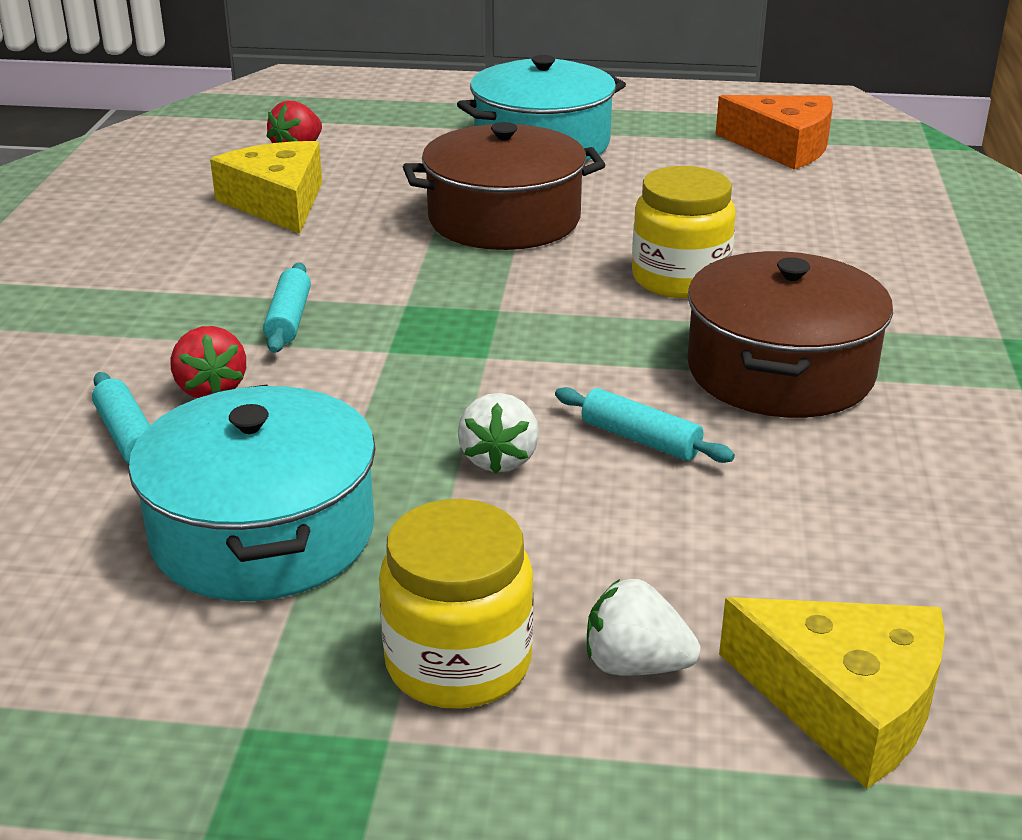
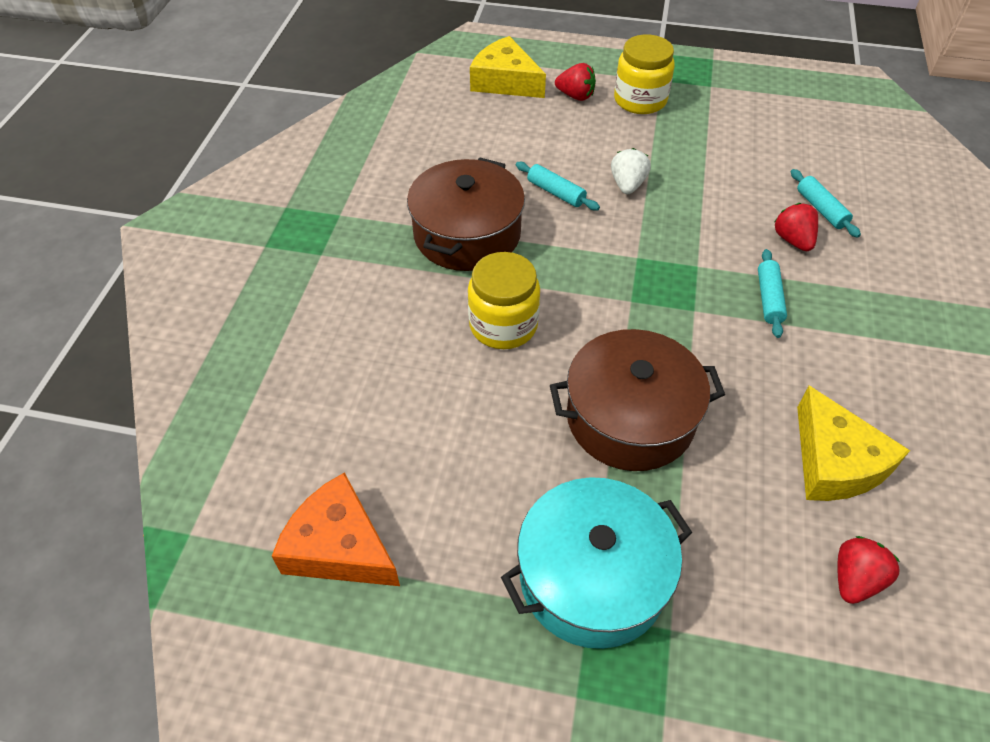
camera: 175 degrees left, 20 degrees up
(262, 533) = (731, 153): turquoise pot -> none
(635, 665) = (575, 96): white strawberry -> red strawberry

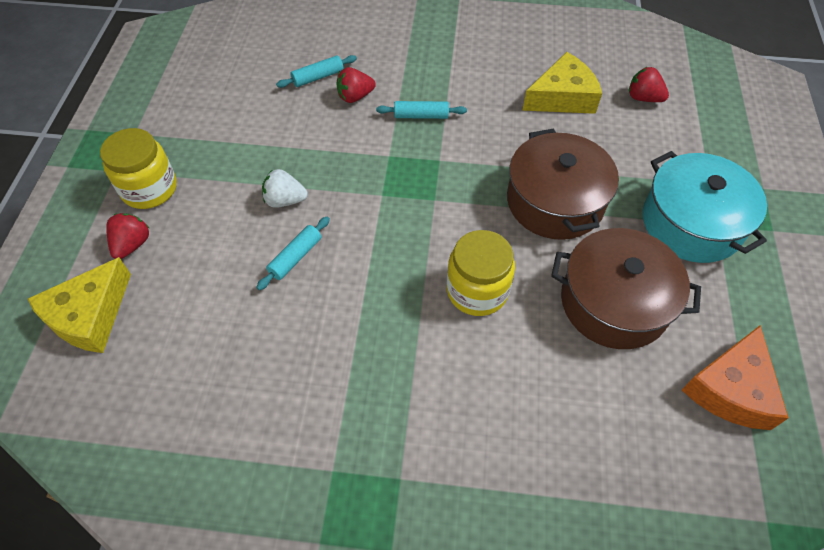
camera: 95 degrees left, 5 degrees up
(467, 234) = (360, 331): brown pot -> brown pot (614, 302)

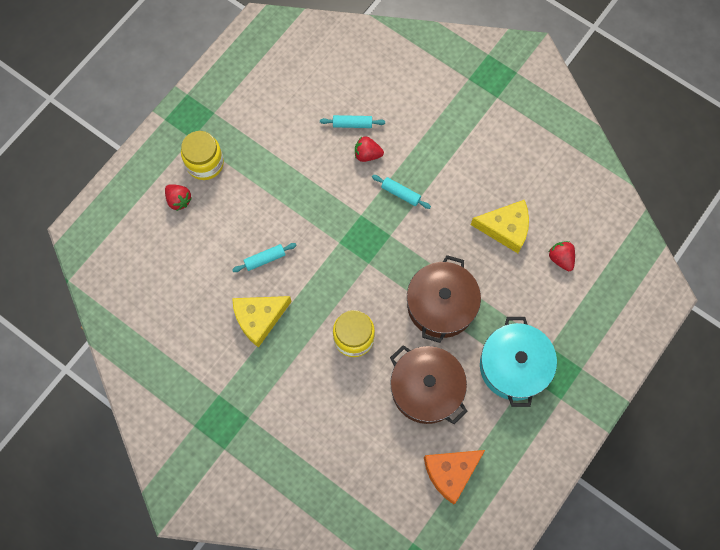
camera: 30 degrees right, 15 degrees up
(90, 316) = (138, 237): yellow cheese -> yellow cheese (259, 318)
(132, 244) = (179, 200): red strawberry -> red strawberry turned 90 degrees clockwise
(285, 200) = (279, 215): white strawberry -> none

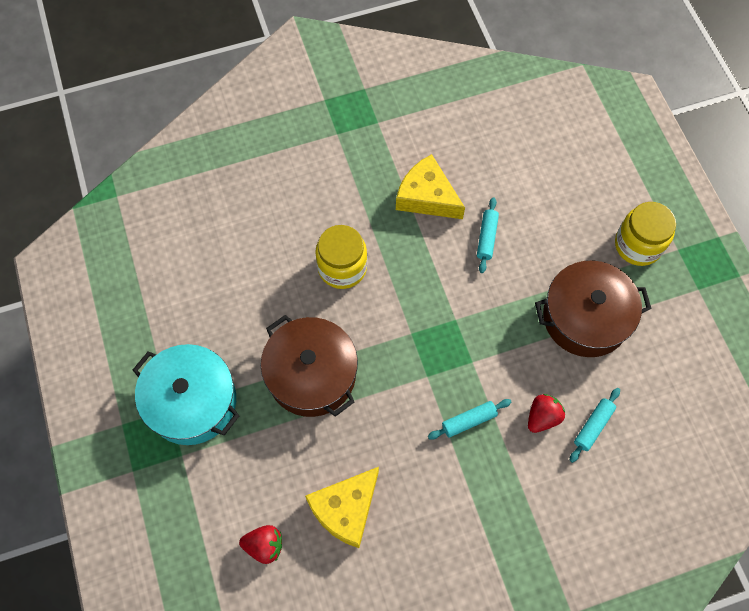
camera: 125 degrees right, 5 degrees down
(179, 200) = (609, 198): red strawberry -> none
(259, 318) = (426, 196): yellow cheese -> yellow cheese turned 60 degrees counterclockwise
(426, 389) = (239, 300): brown pot -> brown pot (585, 317)
(451, 472) = (145, 268): orange cheese -> none

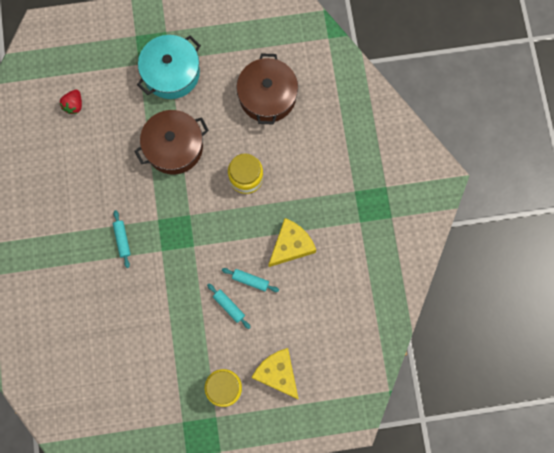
camera: 100 degrees right, 10 degrees up
(346, 509) = (84, 155): yellow cheese -> yellow cheese (277, 373)
(542, 417) = (114, 287): red strawberry -> none
(585, 317) = (177, 334): brown pot -> brown pot (267, 96)
(593, 426) = (101, 319): turquoise rolling pin -> turquoise rolling pin (229, 306)

